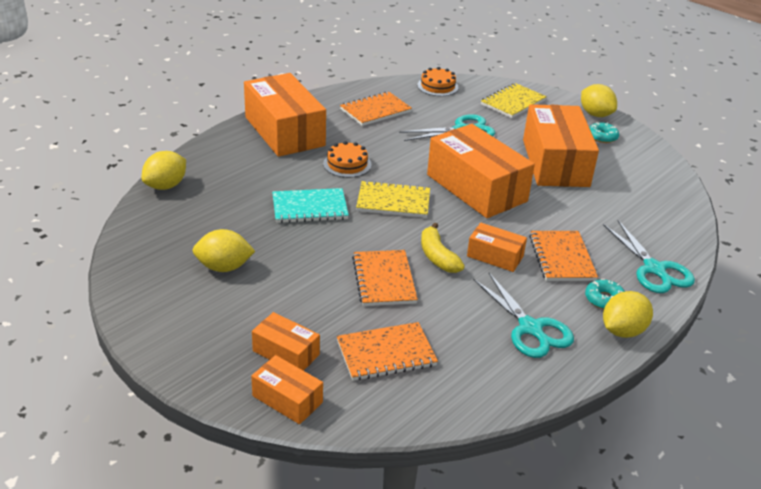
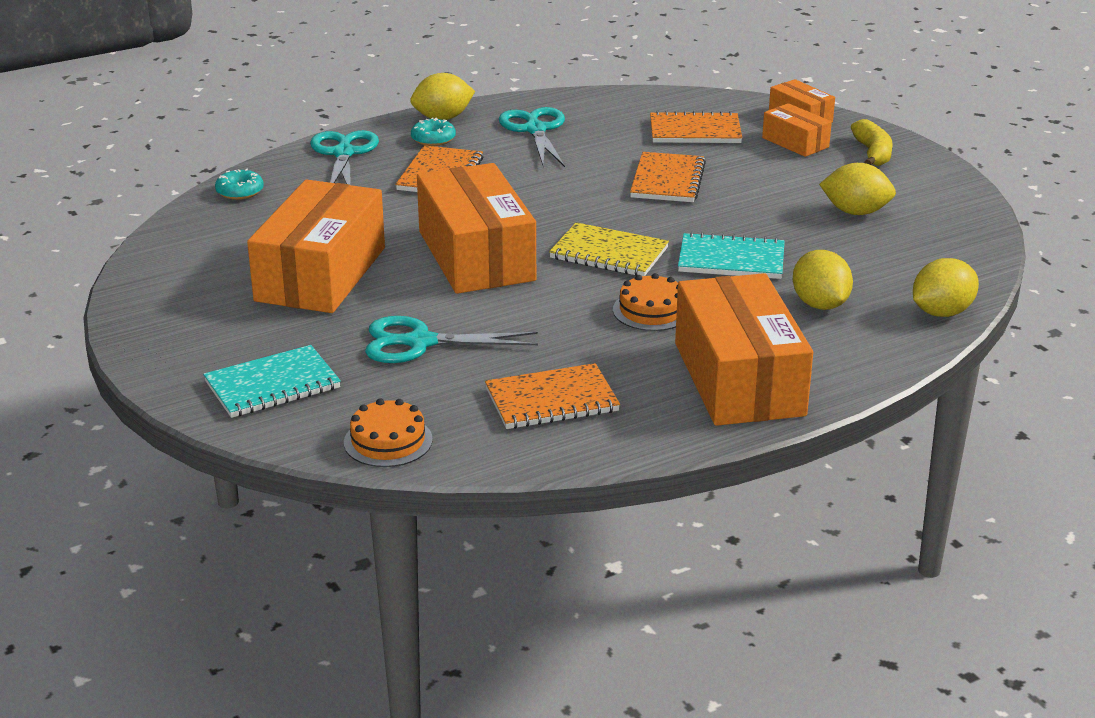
camera: 160 degrees left, 5 degrees down
(437, 256) = (590, 192): yellow banana -> yellow banana (872, 153)
(495, 256) = (519, 184): orange box -> none
(513, 102) = (272, 385): yellow notebook -> turquoise notebook
(595, 114) = (148, 342): yellow lemon -> yellow lemon (820, 304)
(602, 137) = (193, 302): turquoise donut -> turquoise donut (240, 191)

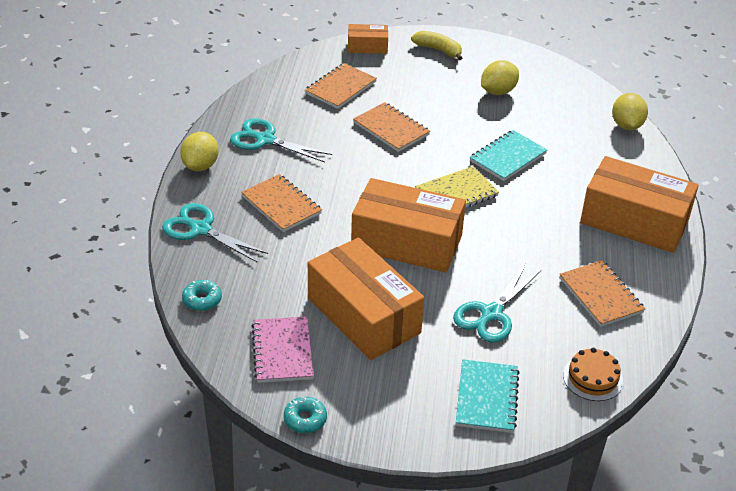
camera: 55 degrees left, 10 degrees up
(212, 254) = (282, 351): none -> pink notebook
(433, 139) = (227, 184): turquoise donut -> turquoise donut (305, 419)
(551, 400) = (600, 295): orange notebook -> orange notebook turned 45 degrees counterclockwise
(651, 310) = (536, 212): orange cake -> none
(795, 142) = (396, 65): orange box -> none
(820, 304) = (584, 156): yellow lemon -> none

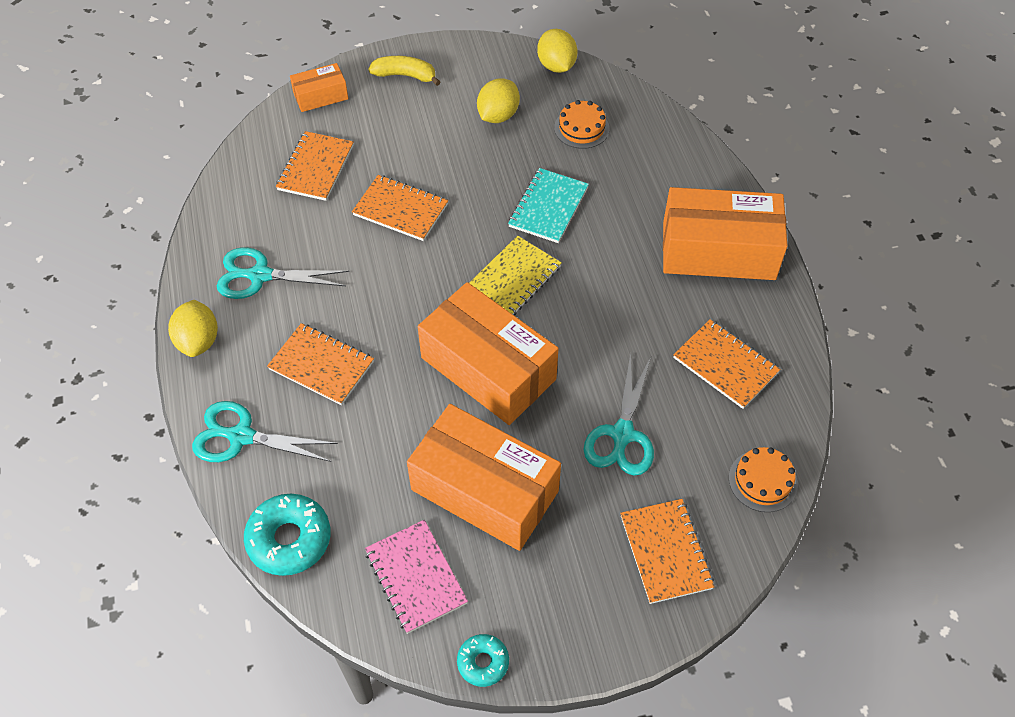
camera: 20 degrees left, 15 degrees up
(202, 300) = (289, 539): turquoise donut -> turquoise donut, size x1.74
(406, 242) = (488, 368): orange box -> orange box turned 45 degrees clockwise
(487, 398) = (665, 552): turquoise notebook -> orange notebook
(561, 115) = (581, 128): none -> orange cake
(626, 125) = (656, 119): yellow lemon -> yellow lemon (556, 66)

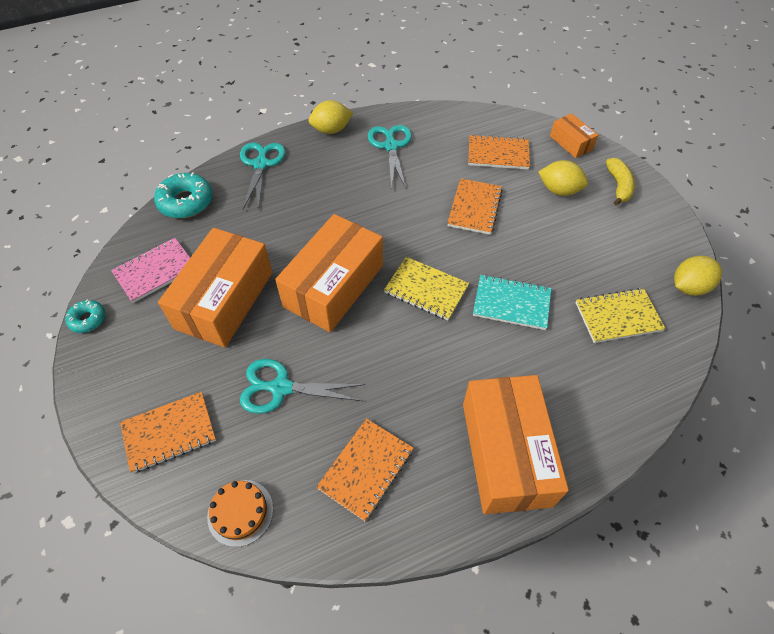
camera: 80 degrees right, 0 degrees up
(321, 365) = (321, 191): orange notebook -> none
(498, 115) = (603, 253): yellow lemon -> yellow lemon (559, 190)
(581, 128) = (618, 317): orange cake -> yellow notebook

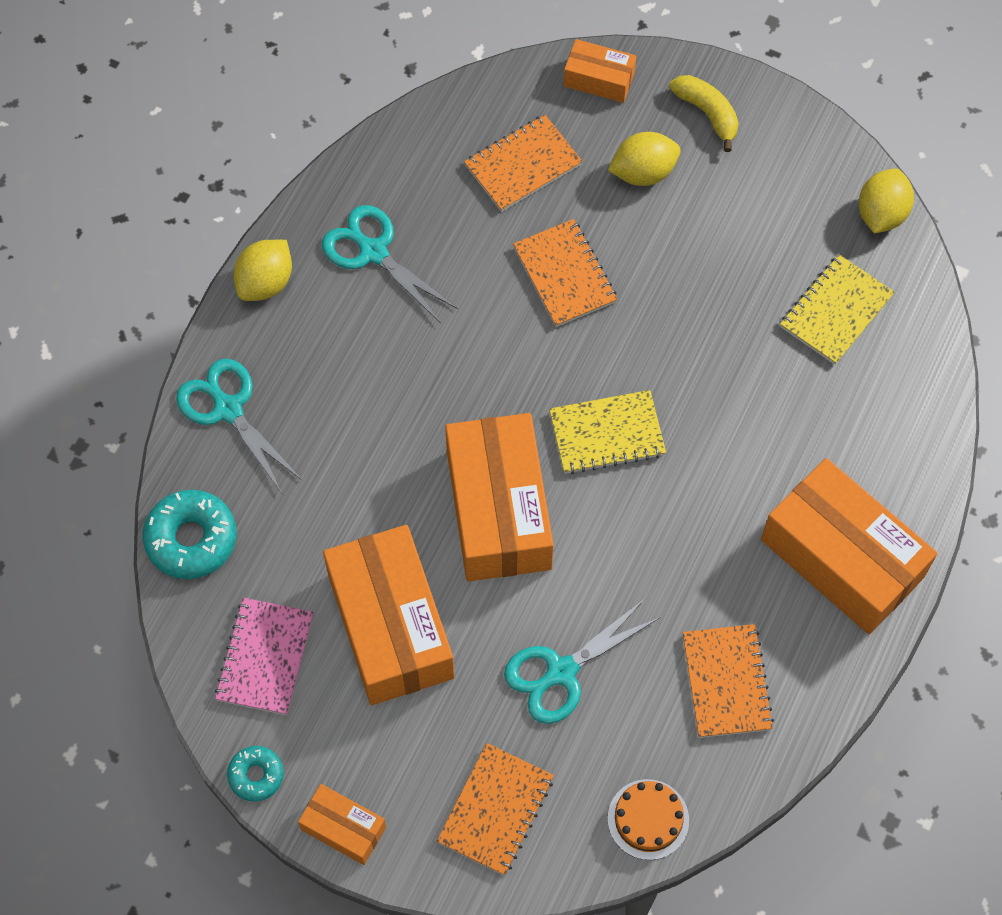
camera: 40 degrees left, 10 degrees up
(92, 377) = (343, 828): none -> orange box
(511, 303) = (714, 380): turquoise notebook -> none

